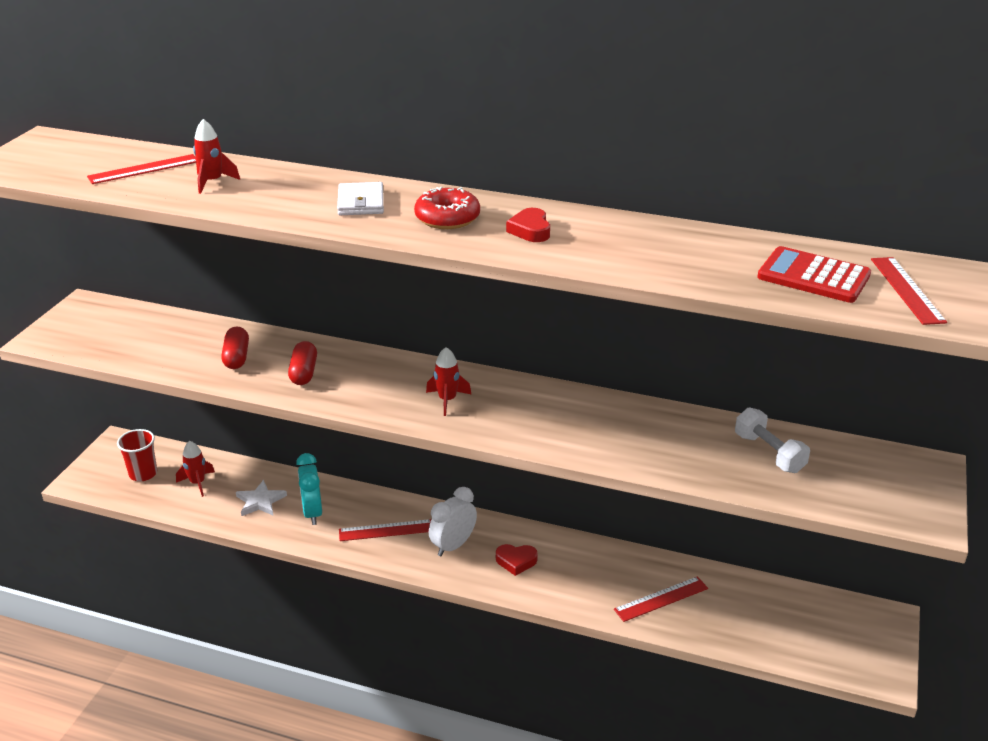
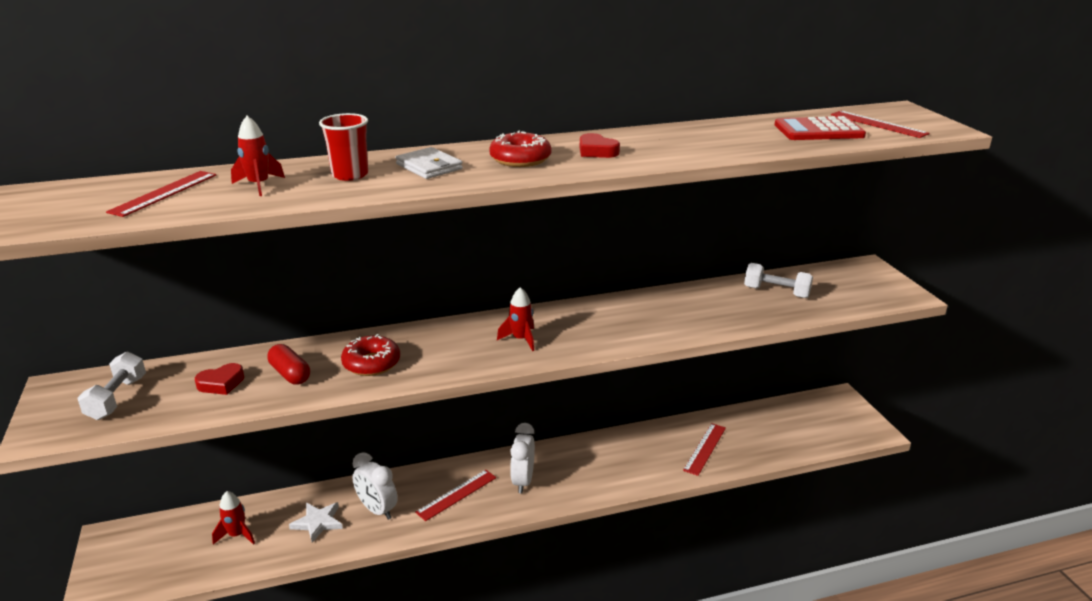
camera: 35 degrees left, 5 degrees down
(109, 329) = (117, 398): none -> white dumbbell
(143, 473) = (167, 552): red cup -> red cup (350, 175)
(304, 372) = (371, 363): red capsule -> red donut
(312, 512) = (377, 510): turquoise clock -> white clock
(516, 561) = (582, 470): red heart -> red heart (221, 383)

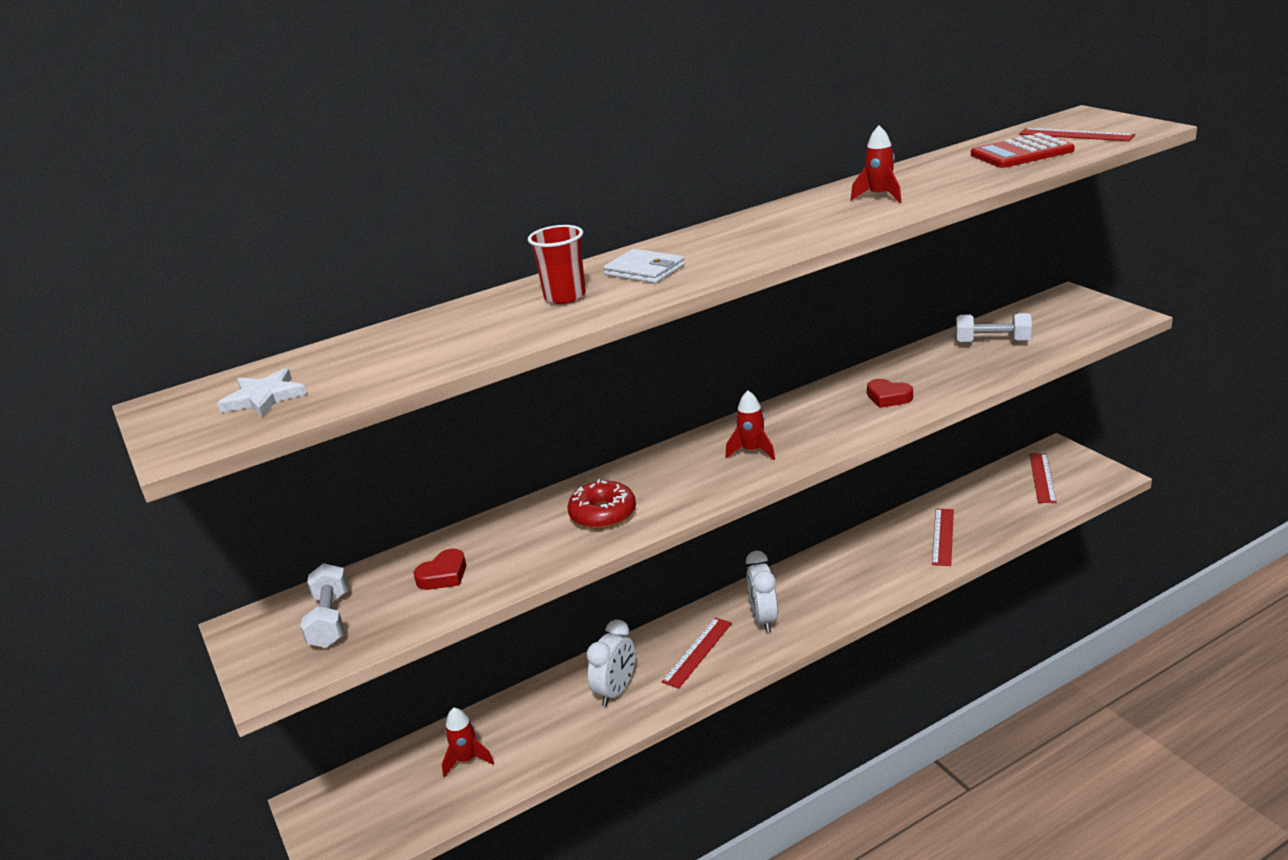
camera: 10 degrees left, 0 degrees up
(164, 193) = (370, 358): red ruler -> red ruler (1042, 477)
(259, 185) = (473, 328): red rocket -> red rocket (879, 196)
(290, 374) = (517, 547): red capsule -> none
(318, 522) = (555, 722): white star -> white star (264, 397)
(377, 510) = (616, 691): white clock -> white clock turned 90 degrees counterclockwise
(520, 159) = (737, 243): red donut -> none
(596, 151) = (811, 219): red heart -> red heart (888, 397)

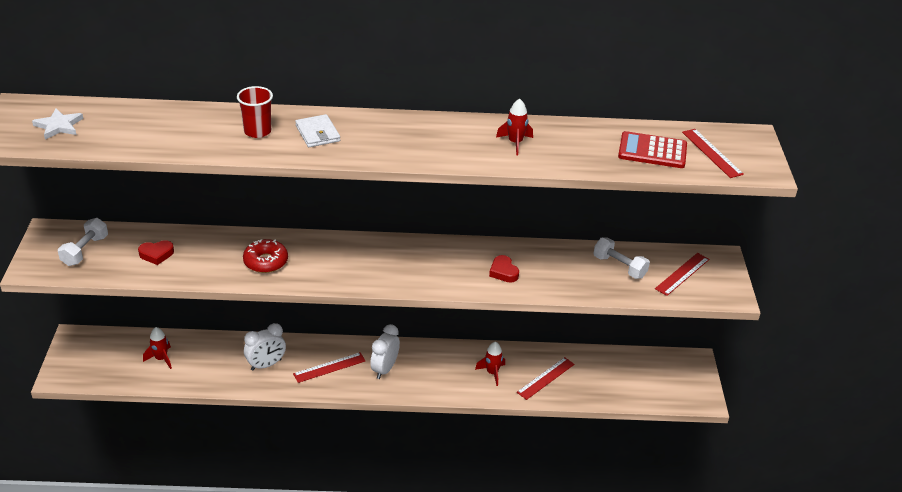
camera: 25 degrees right, 10 degrees up
(752, 451) = (385, 265): red rocket -> red rocket (492, 373)
(1042, 477) = (658, 375): red ruler -> red ruler (682, 274)

